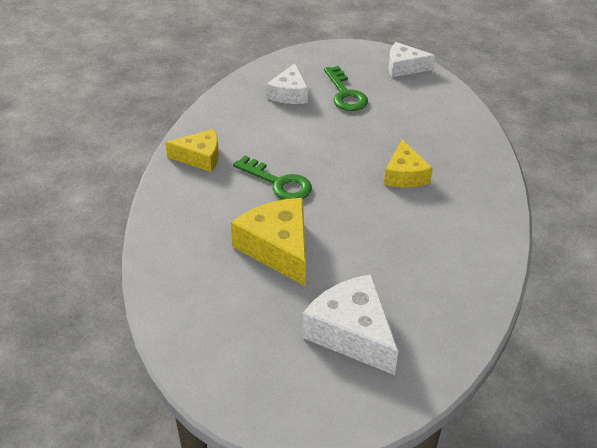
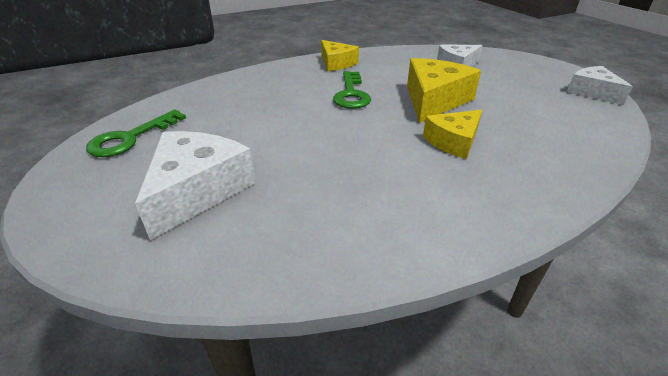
camera: 55 degrees right, 5 degrees down
(278, 248) = (275, 119): yellow cheese -> yellow cheese (434, 100)
(345, 94) = (501, 82): green key -> green key (130, 138)

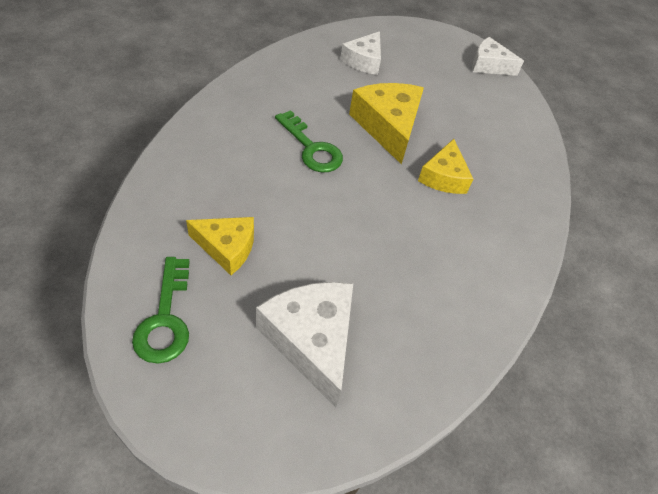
camera: 45 degrees left, 15 degrees up
(336, 63) = (248, 100): yellow cheese -> yellow cheese (227, 248)

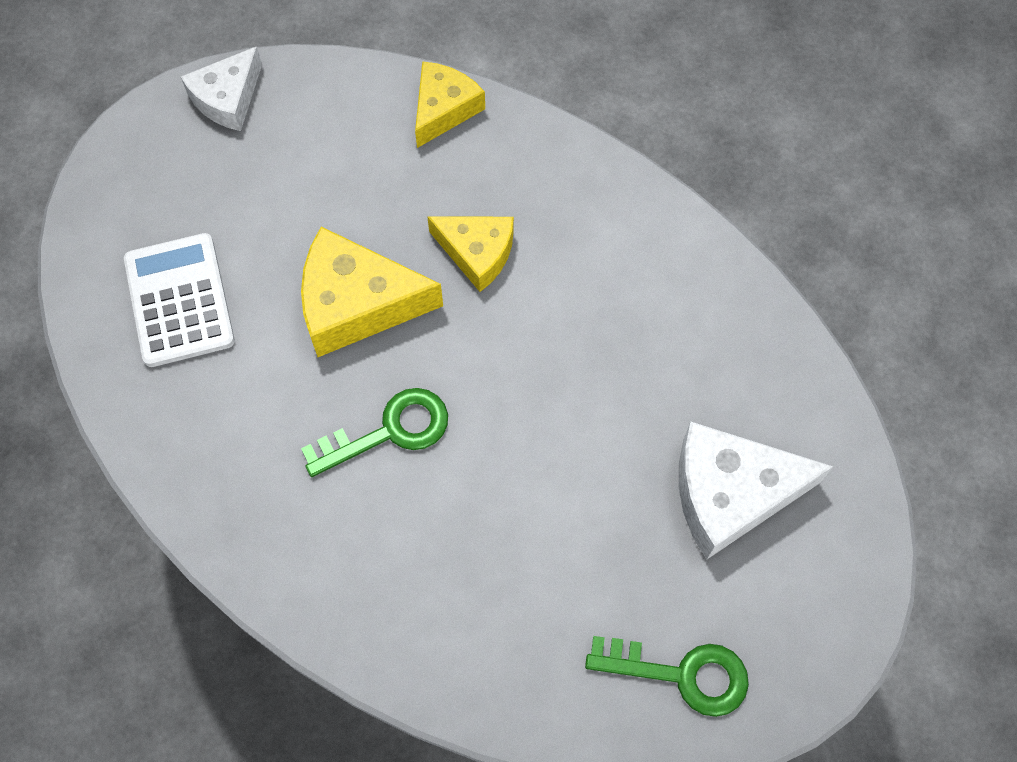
camera: 70 degrees left, 15 degrees up
(227, 248) = (573, 583): yellow cheese -> yellow cheese (444, 109)
(364, 61) = (180, 300): white cheese -> white calculator

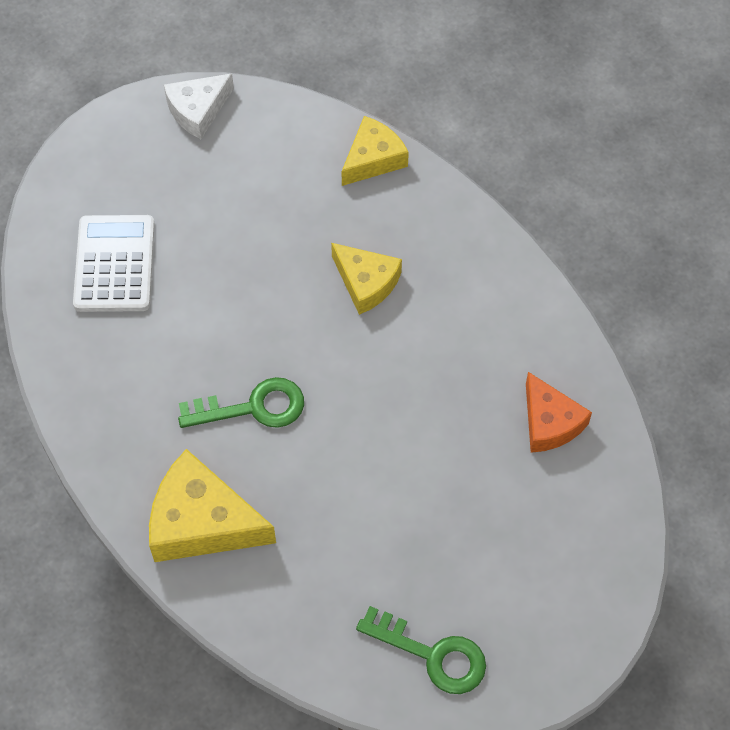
camera: 15 degrees right, 5 degrees down
(356, 303) = (256, 300): yellow cheese -> yellow cheese (201, 522)
(730, 365) = (549, 422): none -> orange cheese
(730, 493) = (517, 525): white cheese -> none

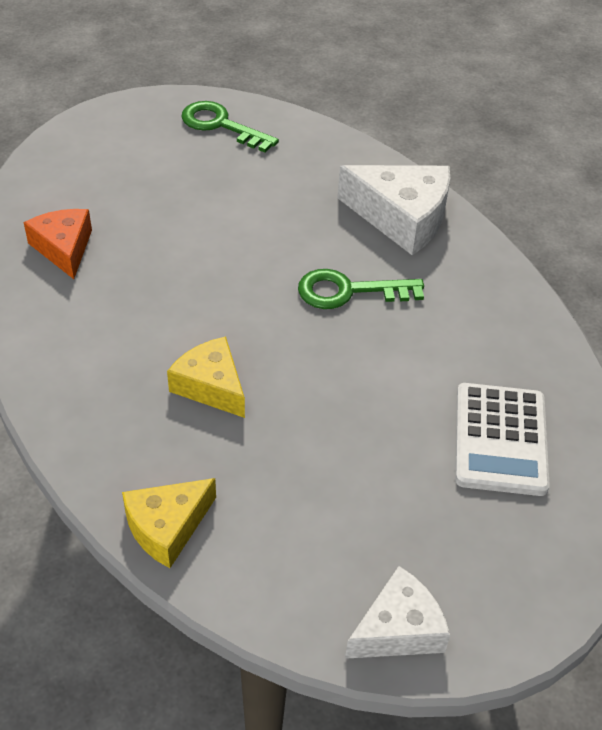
camera: 175 degrees left, 15 degrees down
(201, 522) = (402, 218): yellow cheese -> white cheese

